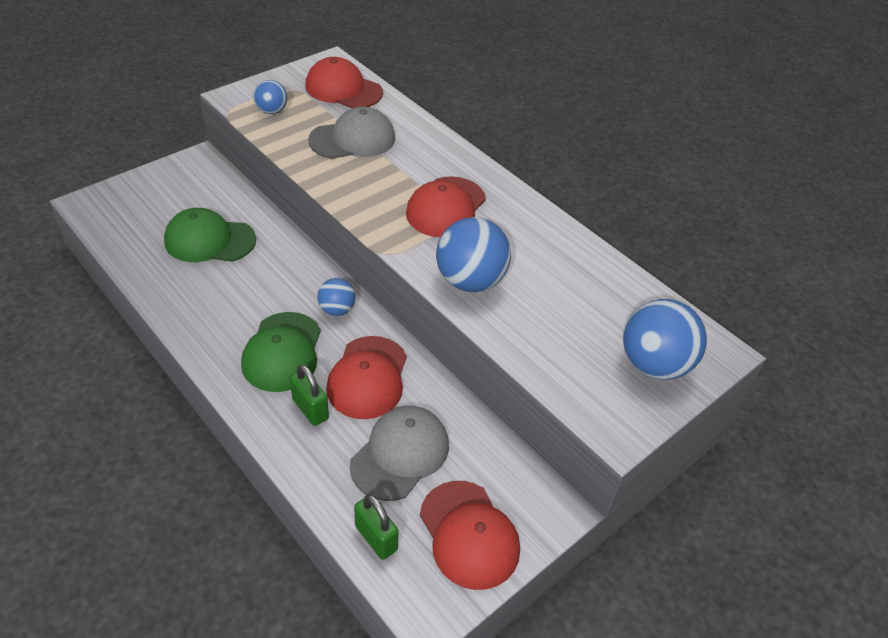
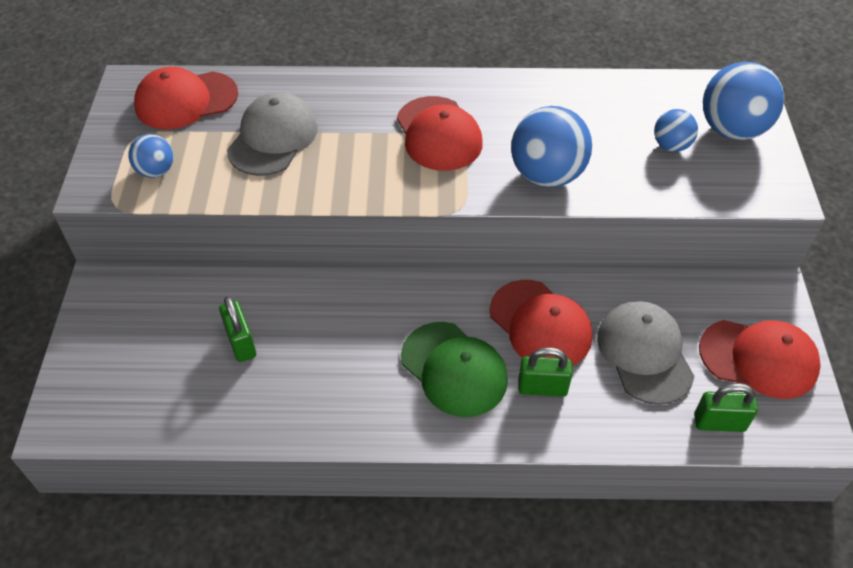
camera: 45 degrees left, 5 degrees up
(209, 240) = (241, 343): green cap -> green padlock
(337, 309) = (437, 298): blue ball -> blue ball (671, 145)

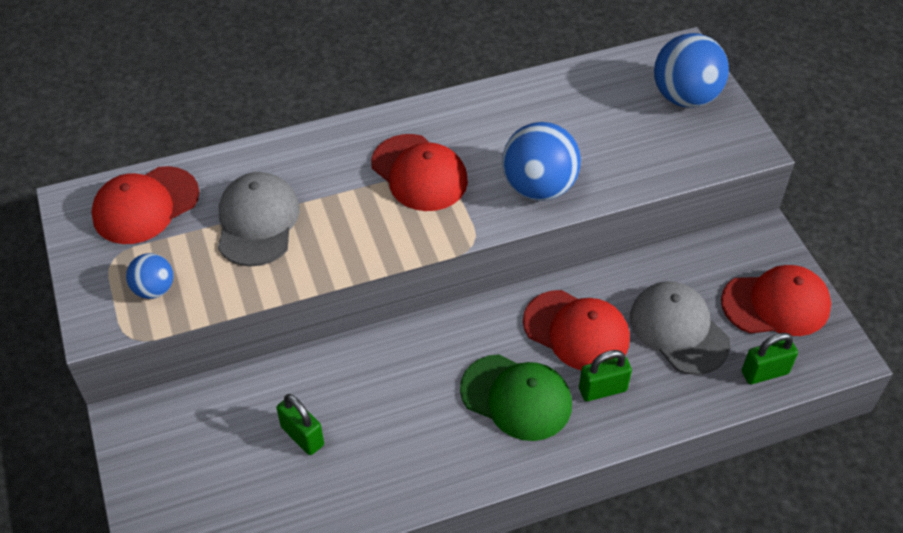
camera: 20 degrees left, 0 degrees up
(671, 145) = (638, 127): blue ball -> none

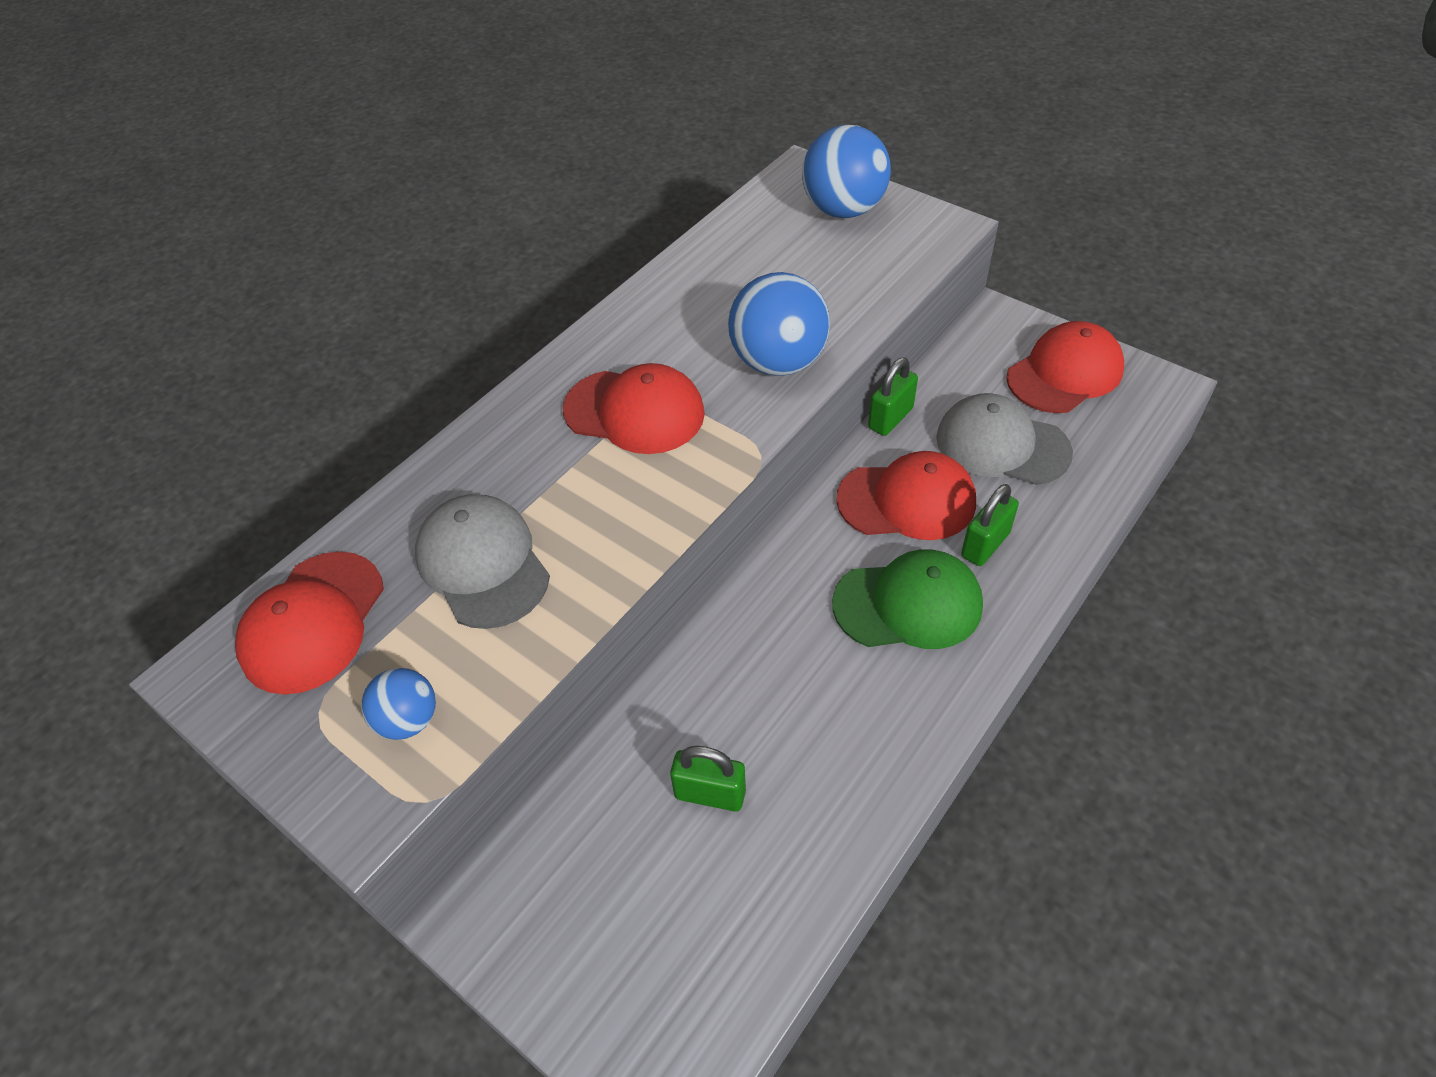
camera: 30 degrees left, 0 degrees up
(764, 372) = (1114, 441): green padlock -> green padlock (890, 418)

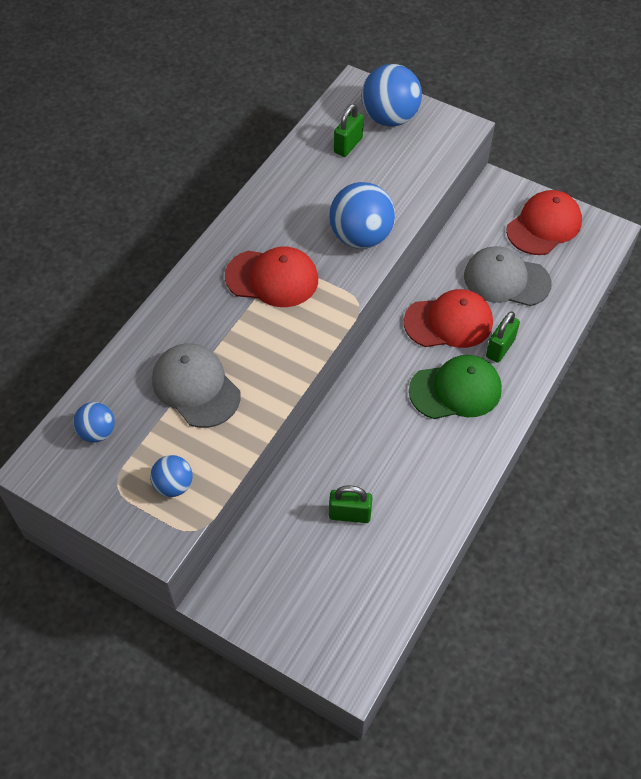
camera: 10 degrees left, 5 degrees up
(313, 622) = (97, 432): red cap -> blue ball
(890, 418) = (432, 265): green padlock -> green padlock (348, 145)

